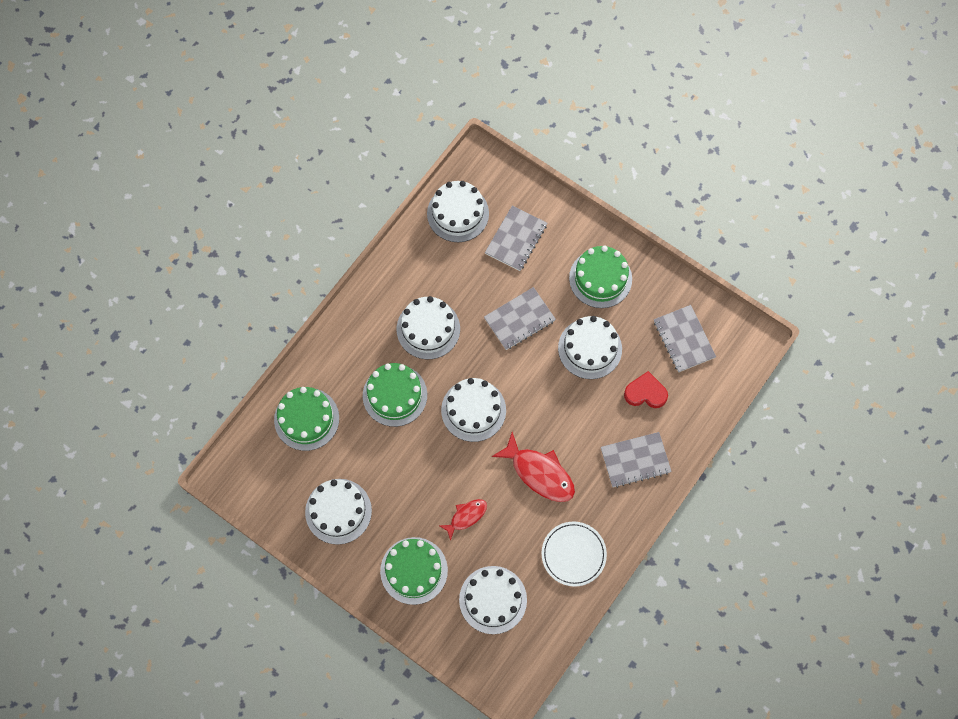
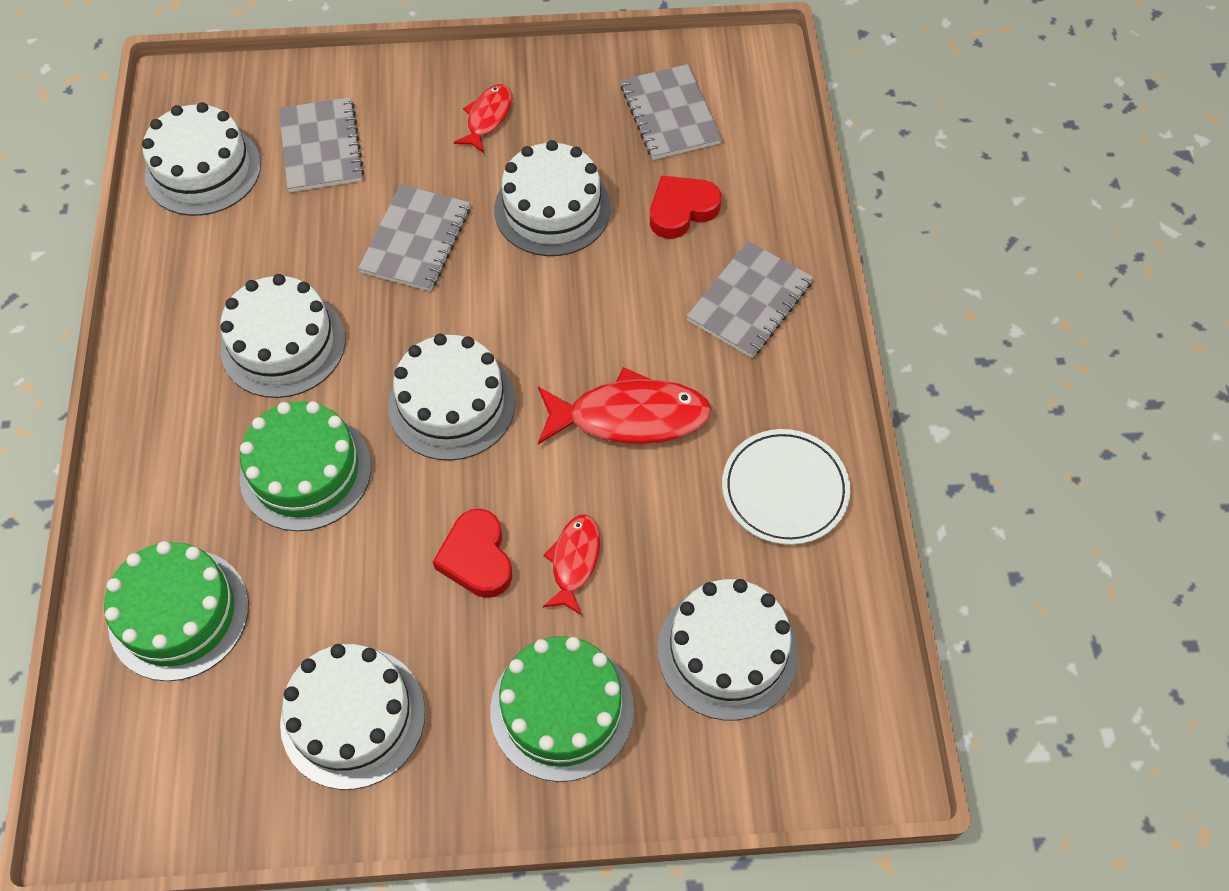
camera: 40 degrees left, 10 degrees down
(431, 485) = (477, 558): none -> red heart
(600, 278) = (487, 118): green cake -> red fish
(684, 339) = (670, 114): grey notebook -> grey notebook turned 45 degrees clockwise

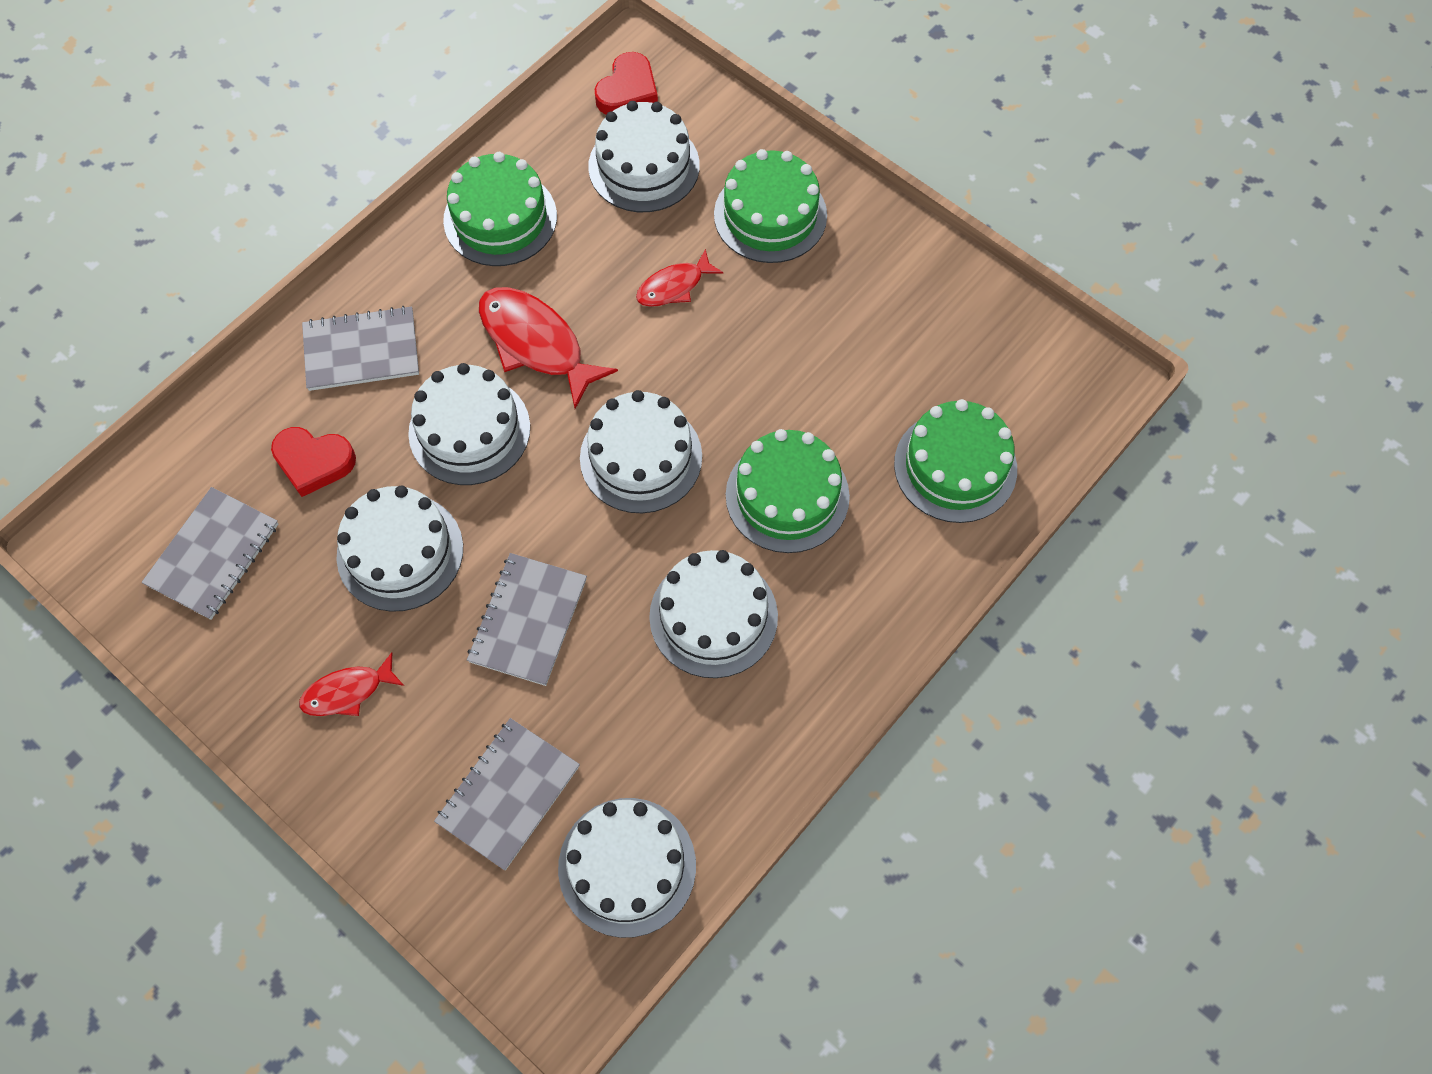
camera: 135 degrees left, 5 degrees up
(353, 717) = (896, 311): white cake -> white cake (469, 430)
(416, 240) = (528, 620): grey notebook -> grey notebook turned 45 degrees counterclockwise
(477, 558) = (731, 339): red heart -> red heart (628, 91)
(785, 489) = (500, 218): white plate -> green cake

